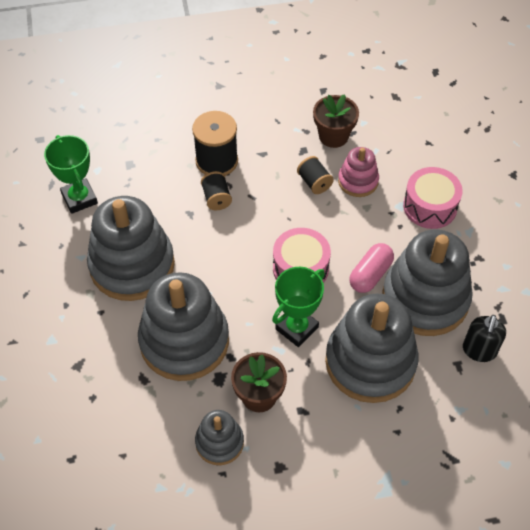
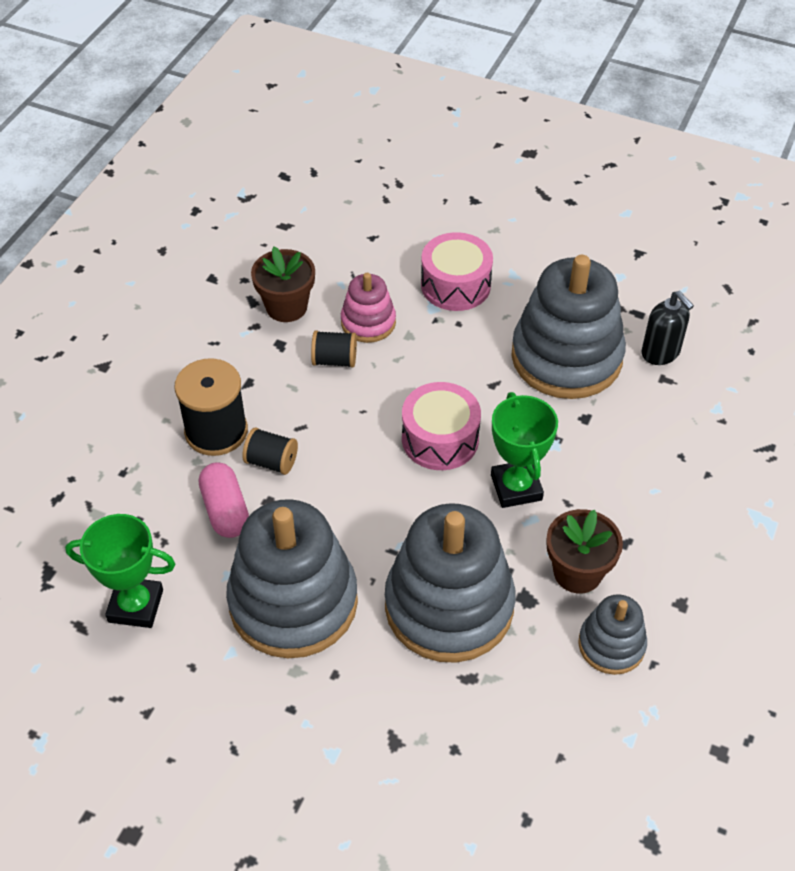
camera: 55 degrees left, 5 degrees down
(370, 275) = (499, 384): pink capsule -> pink capsule (225, 510)
(370, 362) = (608, 448): grey stacking toy -> none

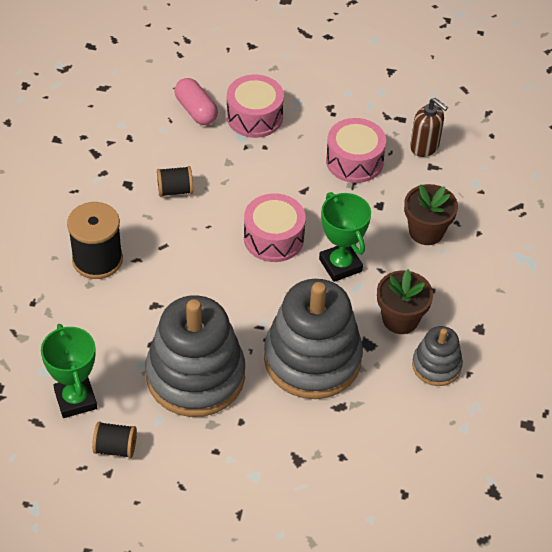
camera: 15 degrees left, 0 degrees up
(136, 606) = (75, 399): green trophy -> green trophy turned 75 degrees clockwise
(225, 510) = (123, 318): pink capsule -> pink capsule (196, 110)
(271, 462) = (148, 276): black spool -> black spool (115, 448)
(286, 307) = (124, 154): brown flower pot -> brown flower pot (426, 231)
(368, 322) = (193, 156): pink stacking toy -> none
(566, 357) = (354, 161): grey stacking toy -> pink drum
(660, 353) = (424, 147): black soap dispenser -> brown soap dispenser

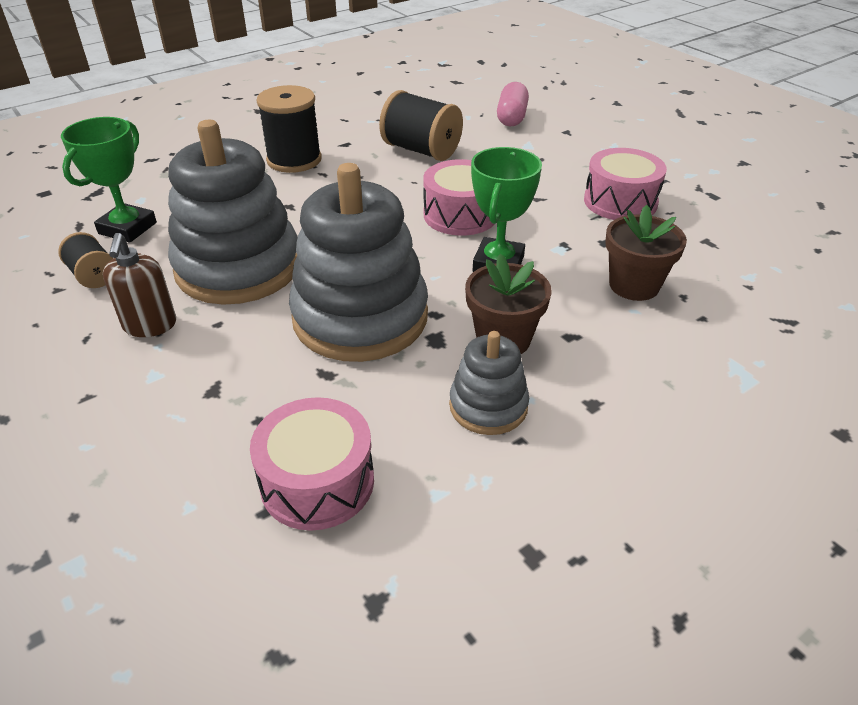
camera: 45 degrees right, 10 degrees down
(175, 190) = (421, 150): black spool -> black spool, size x1.74
(254, 117) = (559, 139): pink drum -> pink drum (317, 482)
(424, 147) = (717, 224): brown soap dispenser -> brown soap dispenser (150, 325)

